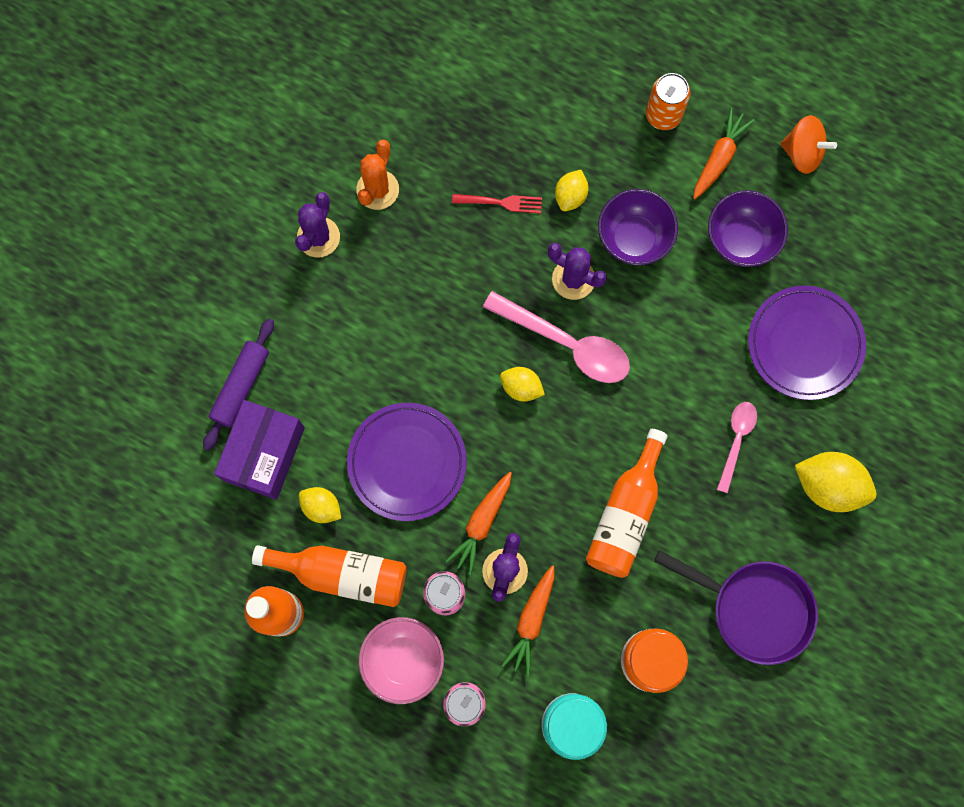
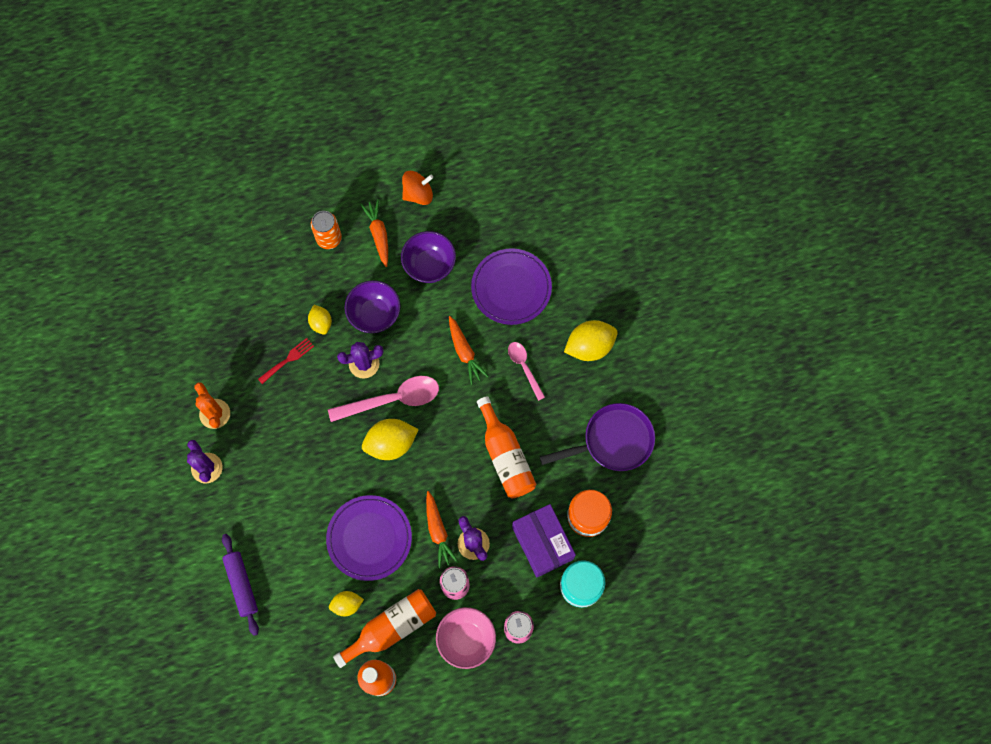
camera: 45 degrees left, 5 degrees down
(264, 454) = (289, 607): purple box -> purple box (542, 543)
(521, 387) = (391, 444): yellow lemon -> yellow lemon, size x1.71
(531, 620) = (511, 555): orange carrot -> orange carrot (464, 352)

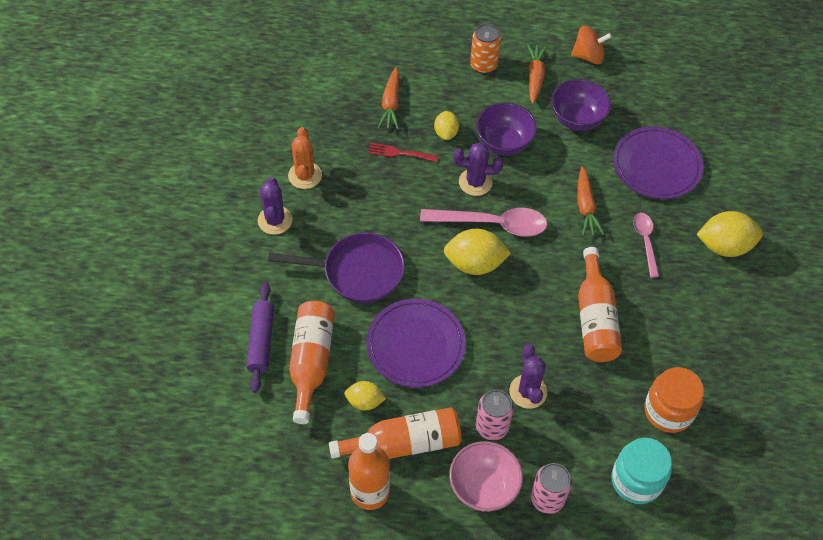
camera: 20 degrees right, 15 degrees down
(288, 359) = (399, 153): red fork -> red fork turned 150 degrees counterclockwise
(290, 587) = (311, 362): none -> orange bottle
(438, 531) = (493, 365): orange carrot -> orange carrot (391, 104)
(542, 543) = (607, 419): purple box -> none
(613, 441) = (722, 345): purple pan -> purple pan (357, 272)

